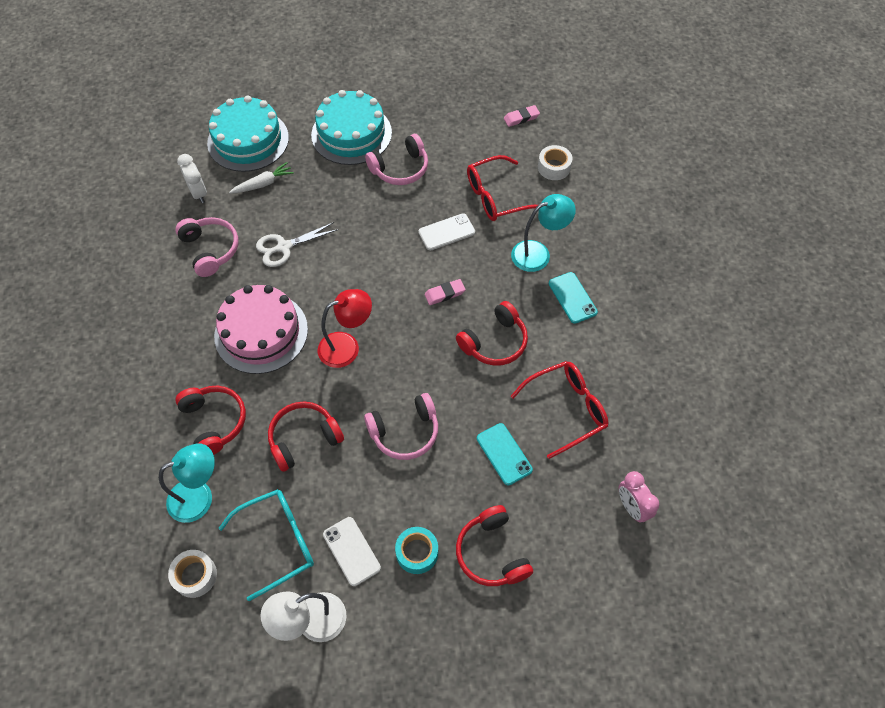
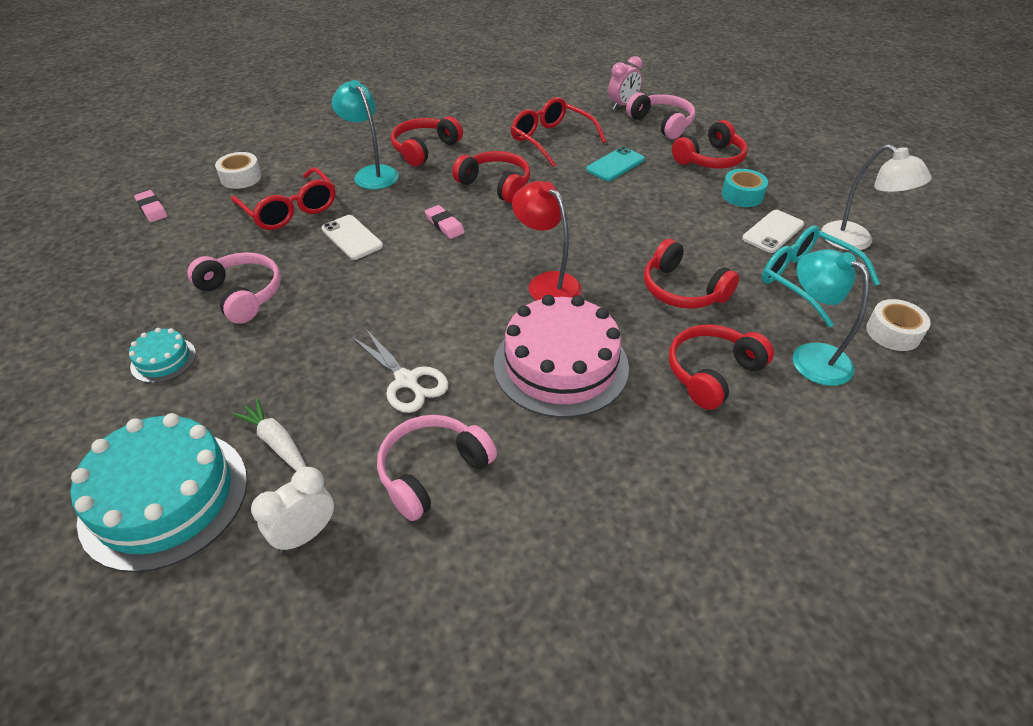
camera: 105 degrees left, 15 degrees down
(351, 134) = (163, 360): turquoise cake -> turquoise cake, size x0.46
(405, 432) = (629, 222): pink headphones -> pink headphones (662, 123)
(572, 298) = (424, 149): turquoise phone -> red headphones

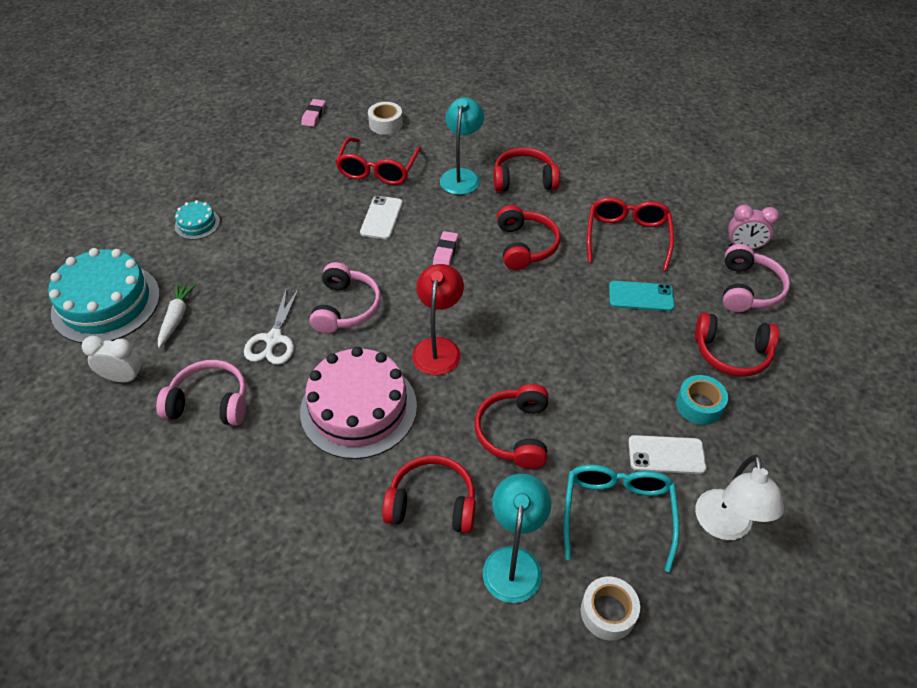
camera: 50 degrees right, 5 degrees up
(242, 294) = (278, 212): pink headphones -> pink headphones (346, 308)

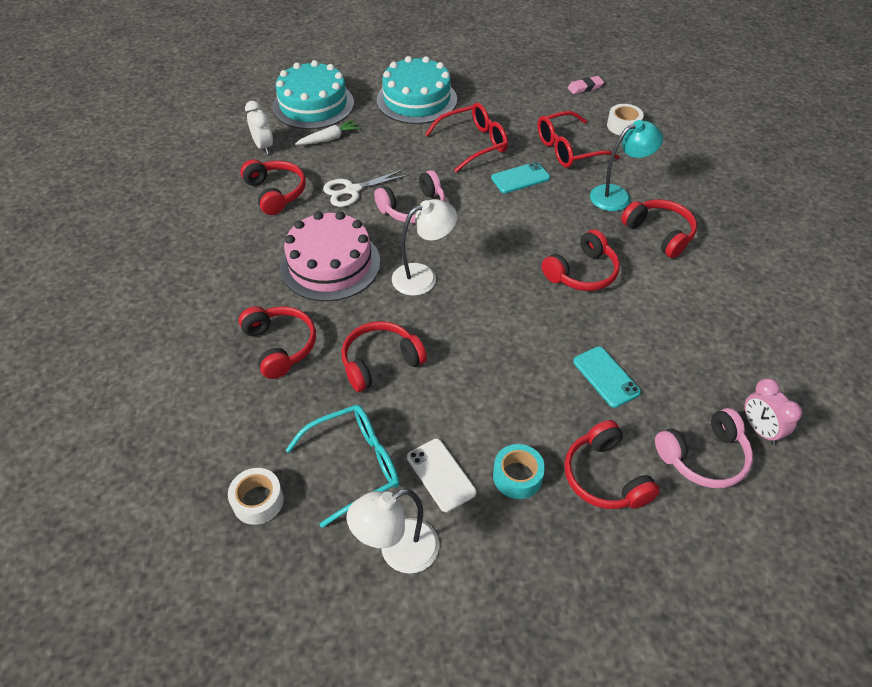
camera: 55 degrees right, 0 degrees up
(197, 224) = (416, 100): turquoise cake -> turquoise cake, size x2.17
(210, 402) = (276, 193): pink headphones -> red headphones
(381, 218) = (520, 178): white phone -> turquoise phone
(438, 347) = (423, 276): red lamp -> white lamp
(445, 252) = (524, 230): pink eraser -> none
(513, 561) = (263, 419): turquoise lamp -> none
(627, 237) = (670, 334): red glasses -> red glasses (474, 143)

